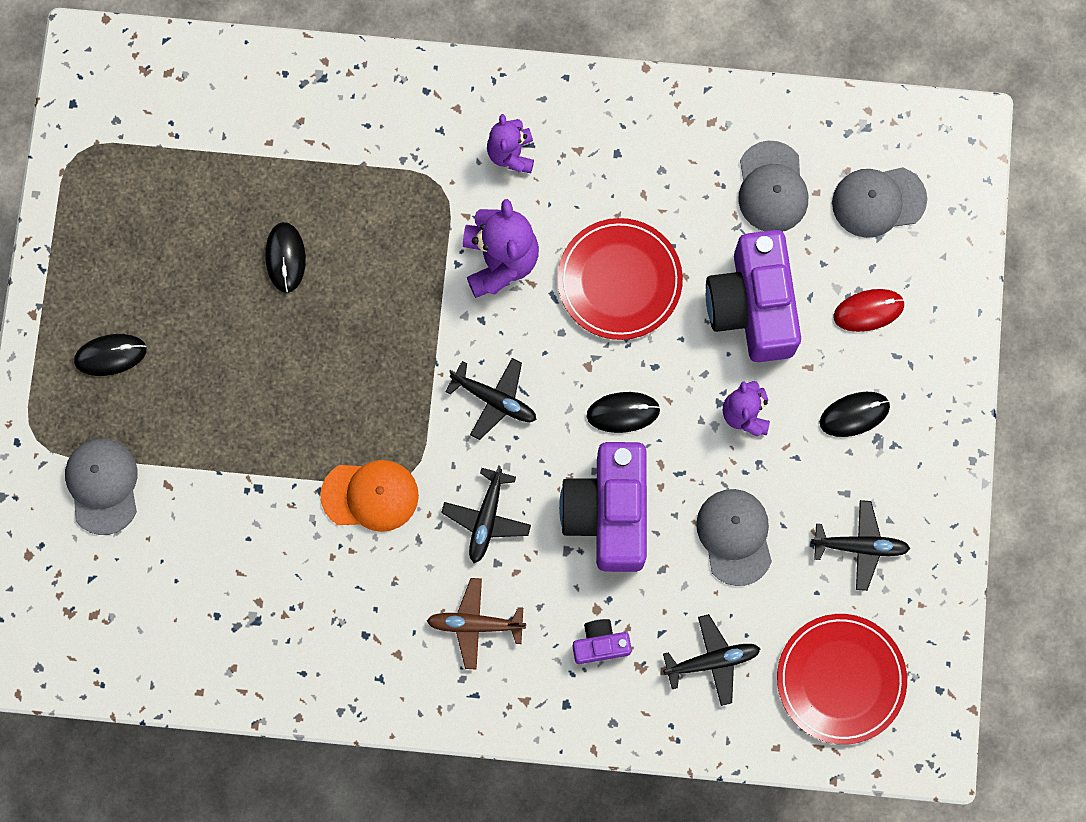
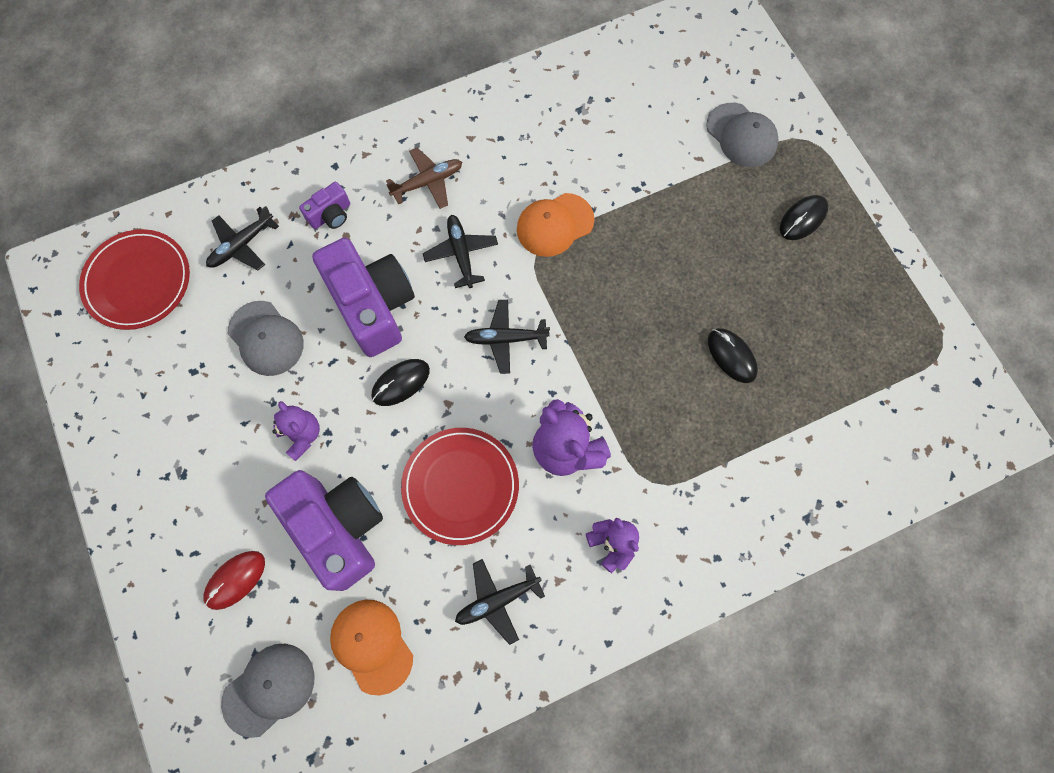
camera: 150 degrees right, 5 degrees down
(772, 187) = (372, 645): grey cap -> orange cap
(854, 414) = (210, 483): black mouse -> none
(860, 546) = (162, 383): black plane -> black plane (497, 600)

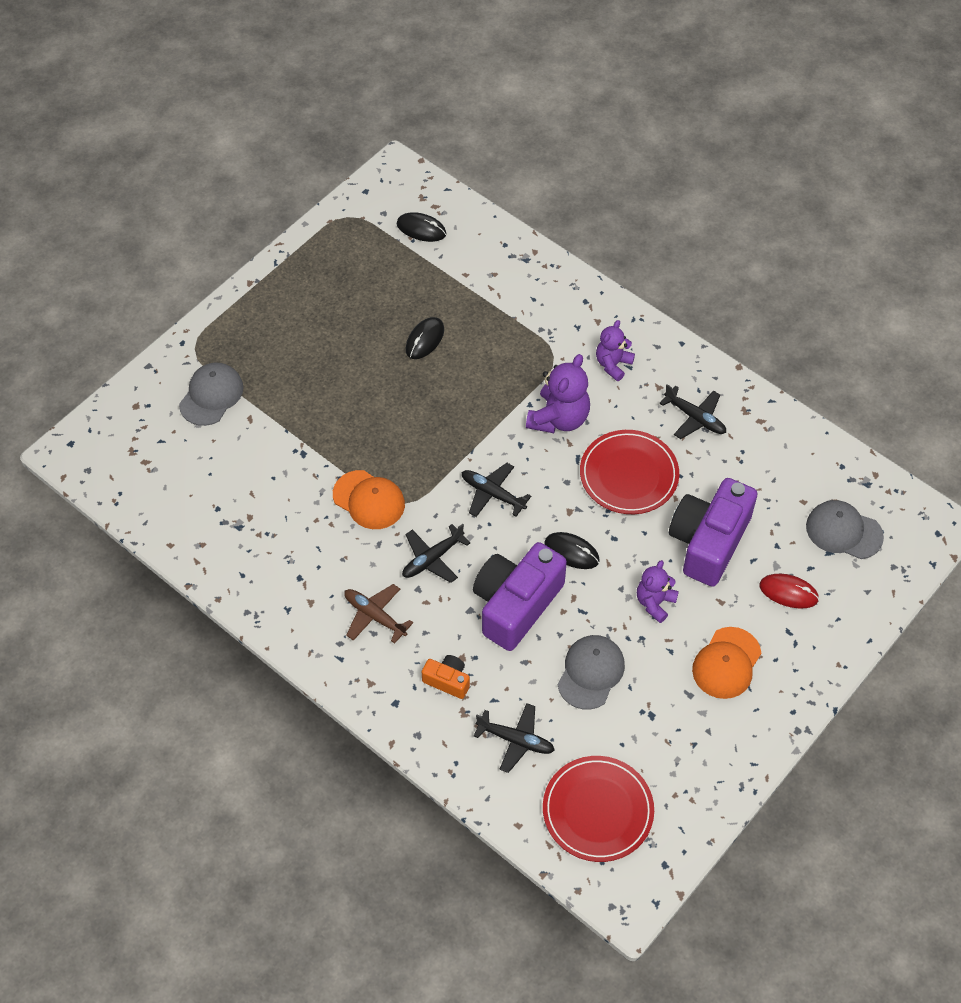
camera: 115 degrees left, 15 degrees down
(331, 215) = (447, 680): purple camera -> orange camera
(372, 645) = (774, 481): orange cap -> orange cap (726, 663)
(505, 339) = (492, 494): black plane -> black plane turned 150 degrees clockwise
(803, 219) = (276, 330): black mouse -> black mouse (421, 229)

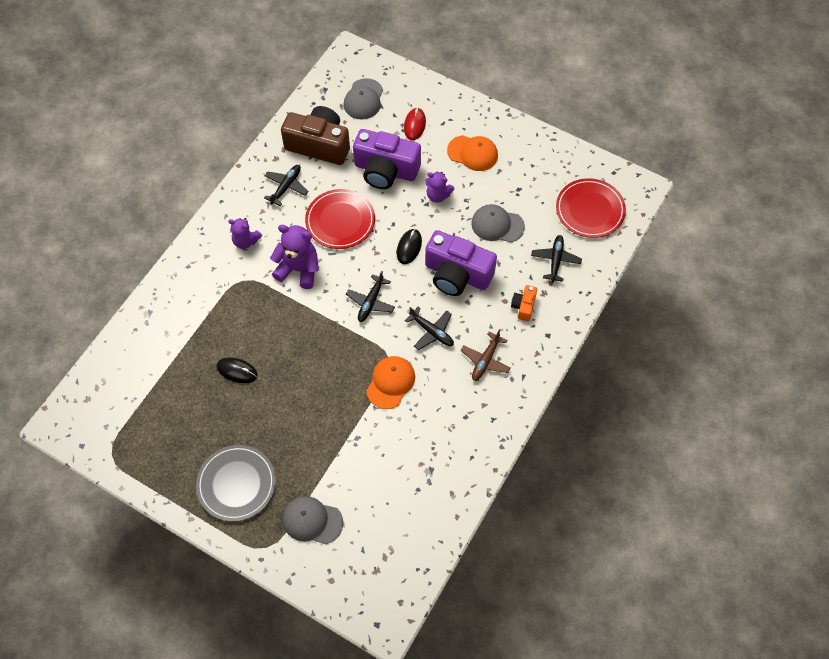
camera: 100 degrees left, 5 degrees up
(278, 327) = (236, 484): none -> grey plate
(421, 229) = (122, 393): black mouse -> none
(764, 465) = (319, 145): none -> brown camera

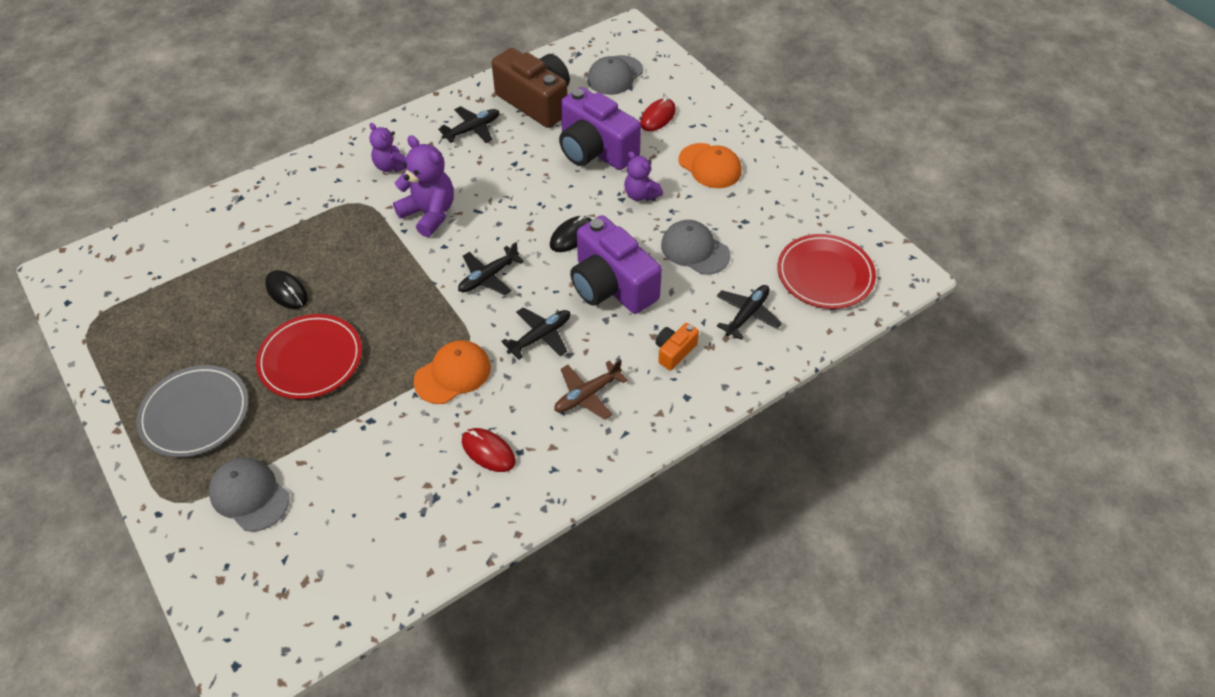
camera: 25 degrees right, 10 degrees down
(340, 221) = (509, 182): red plate -> red plate (311, 359)
(432, 332) = (540, 336): black plane -> black plane turned 105 degrees counterclockwise
(445, 425) = (488, 451): none -> red mouse

